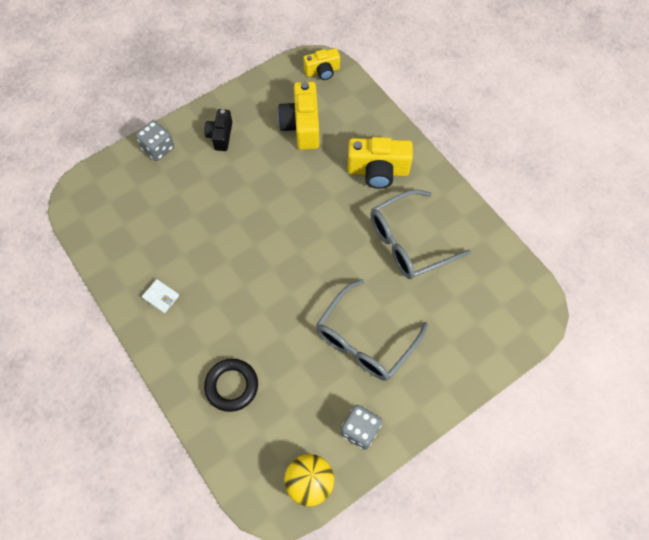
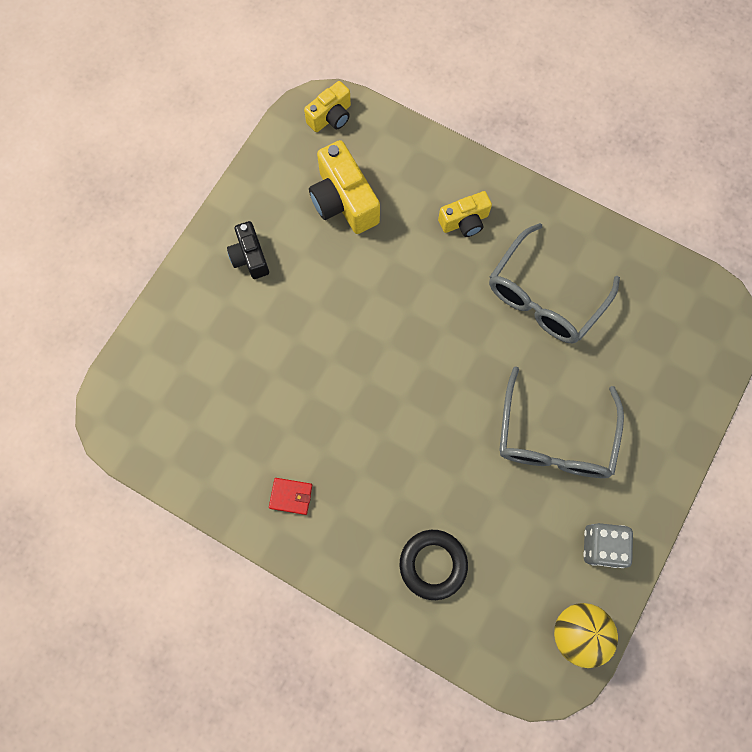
camera: 25 degrees left, 10 degrees up
(158, 148) = (180, 307): grey dice -> none
(161, 297) = (291, 496): white wallet -> red wallet
(378, 171) = (464, 221): yellow camera -> yellow camera, size x0.61

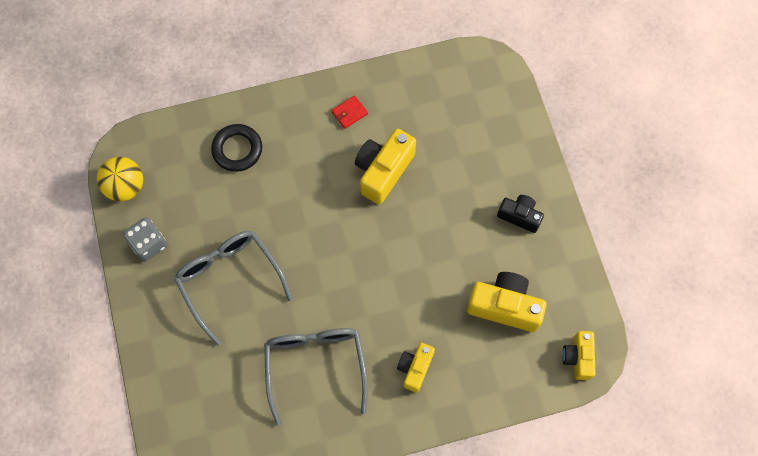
camera: 135 degrees right, 5 degrees down
(320, 407) = (383, 171): none -> yellow camera

